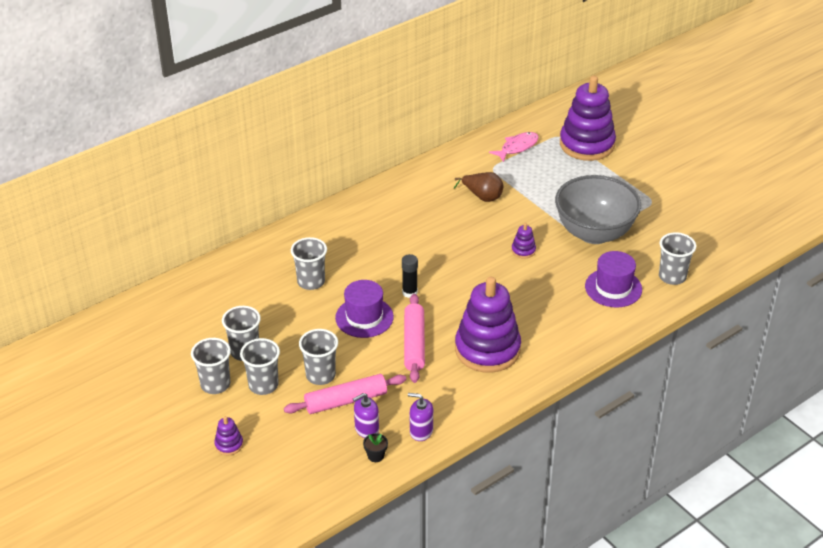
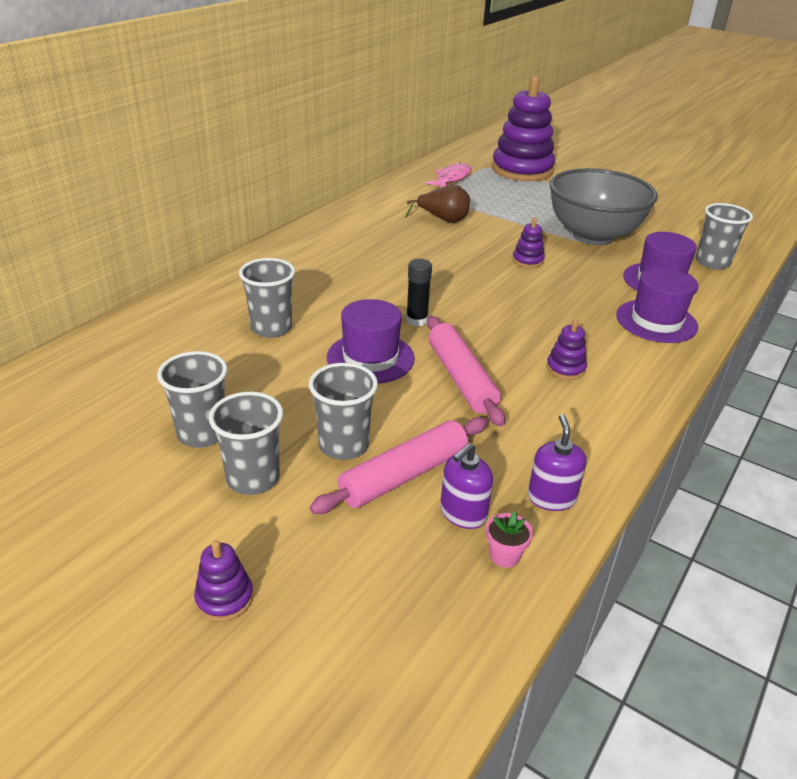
camera: 20 degrees left, 5 degrees down
(215, 384) = (165, 494): grey cup -> none
(375, 456) = (504, 555): black flower pot -> pink flower pot
(421, 431) = (551, 498): purple soap dispenser -> purple soap dispenser turned 90 degrees clockwise
(487, 349) = (565, 368): purple stacking toy -> purple stacking toy, size x0.40
(580, 323) = (656, 321): none -> purple hat

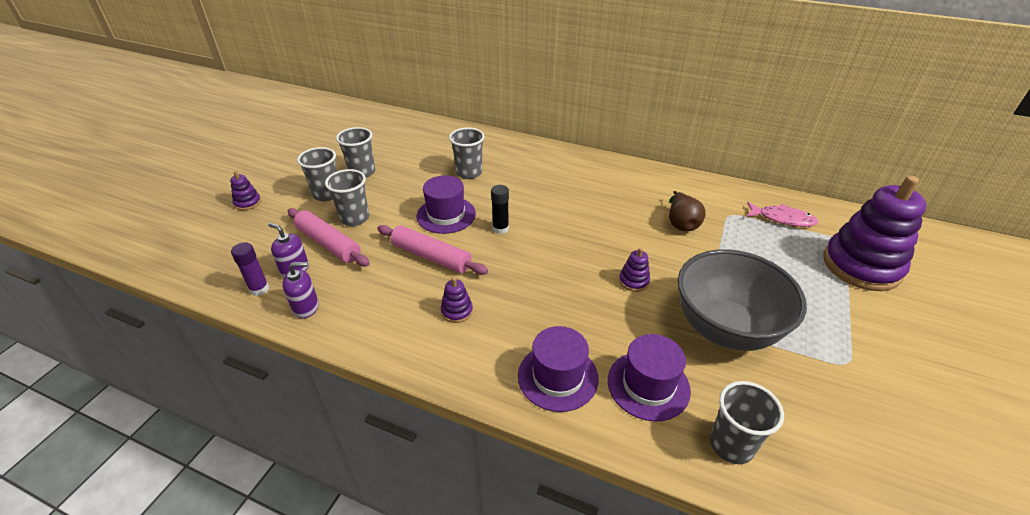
camera: 80 degrees right, 5 degrees up
(461, 378) = (431, 257): pink rolling pin -> pink rolling pin turned 60 degrees clockwise
(504, 555) = (259, 289): pink flower pot -> purple glue stick

